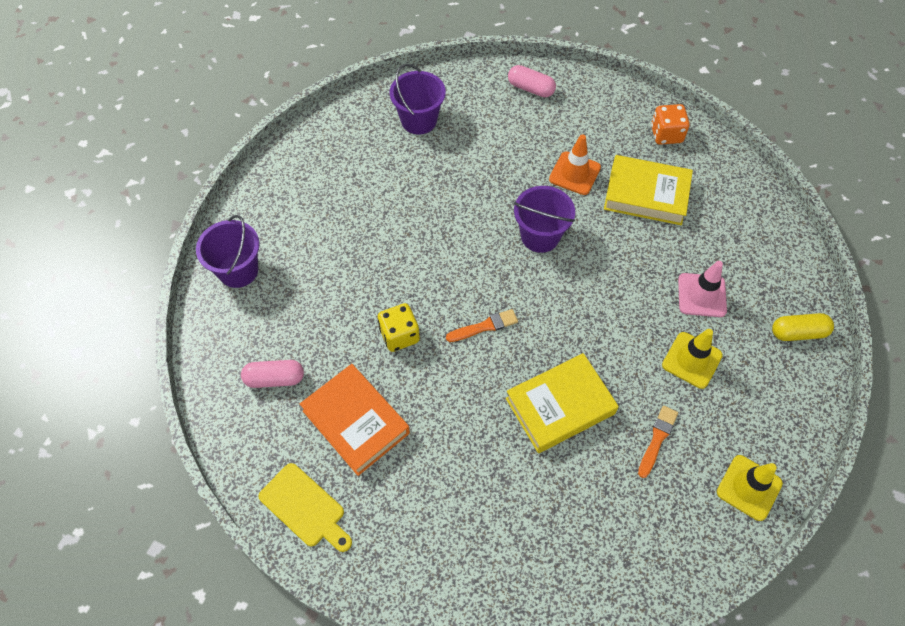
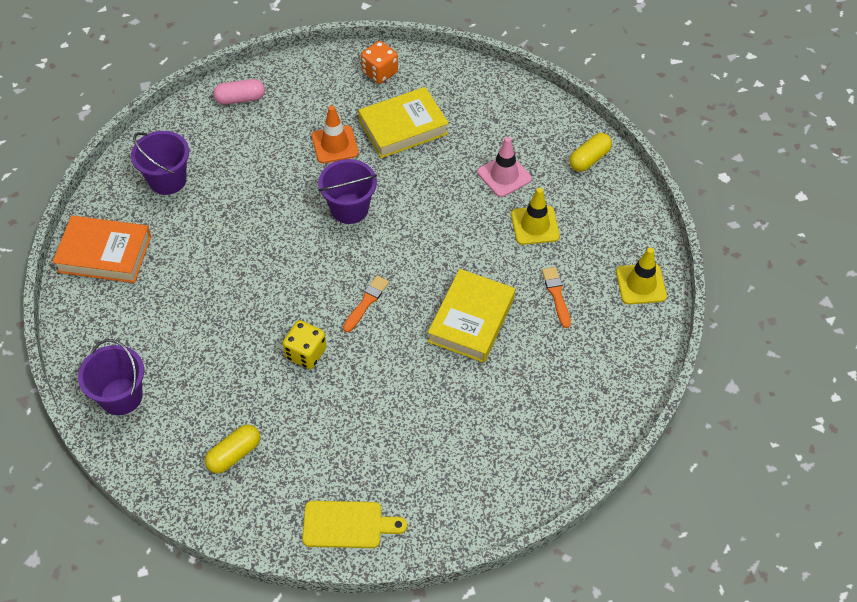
camera: 40 degrees left, 5 degrees down
(275, 378) = (234, 454): pink capsule -> yellow capsule
(356, 422) = (330, 438): orange book -> orange book (104, 254)

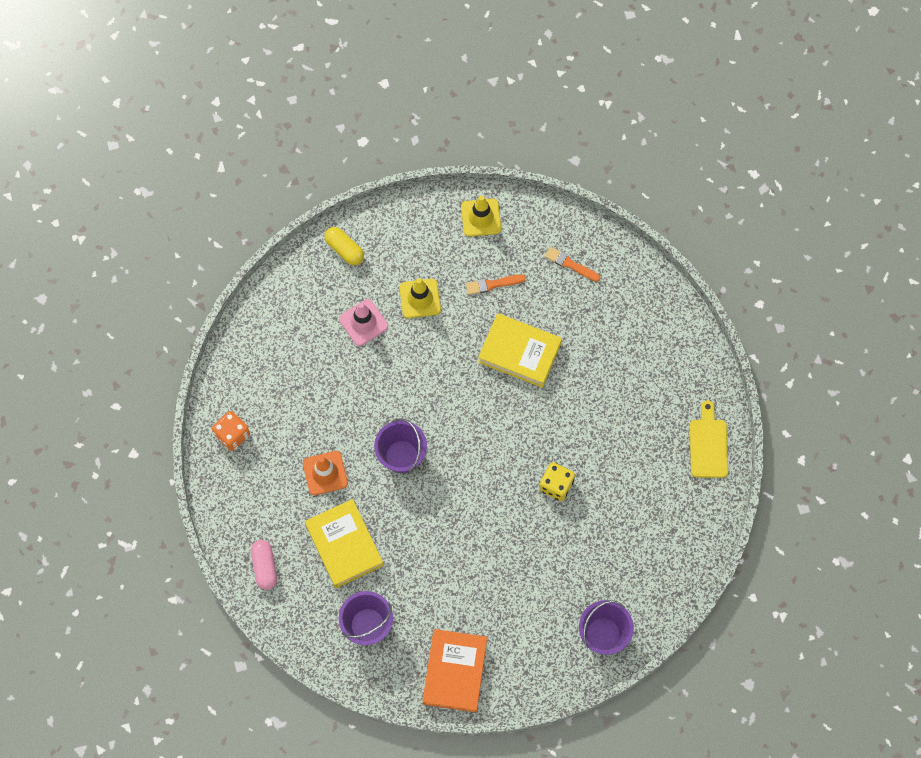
camera: 90 degrees left, 15 degrees up
(234, 454) = (652, 535): yellow capsule -> none
(366, 302) = (503, 438): orange brush -> orange brush (570, 264)
(403, 127) = (304, 411): yellow book -> yellow book (344, 545)

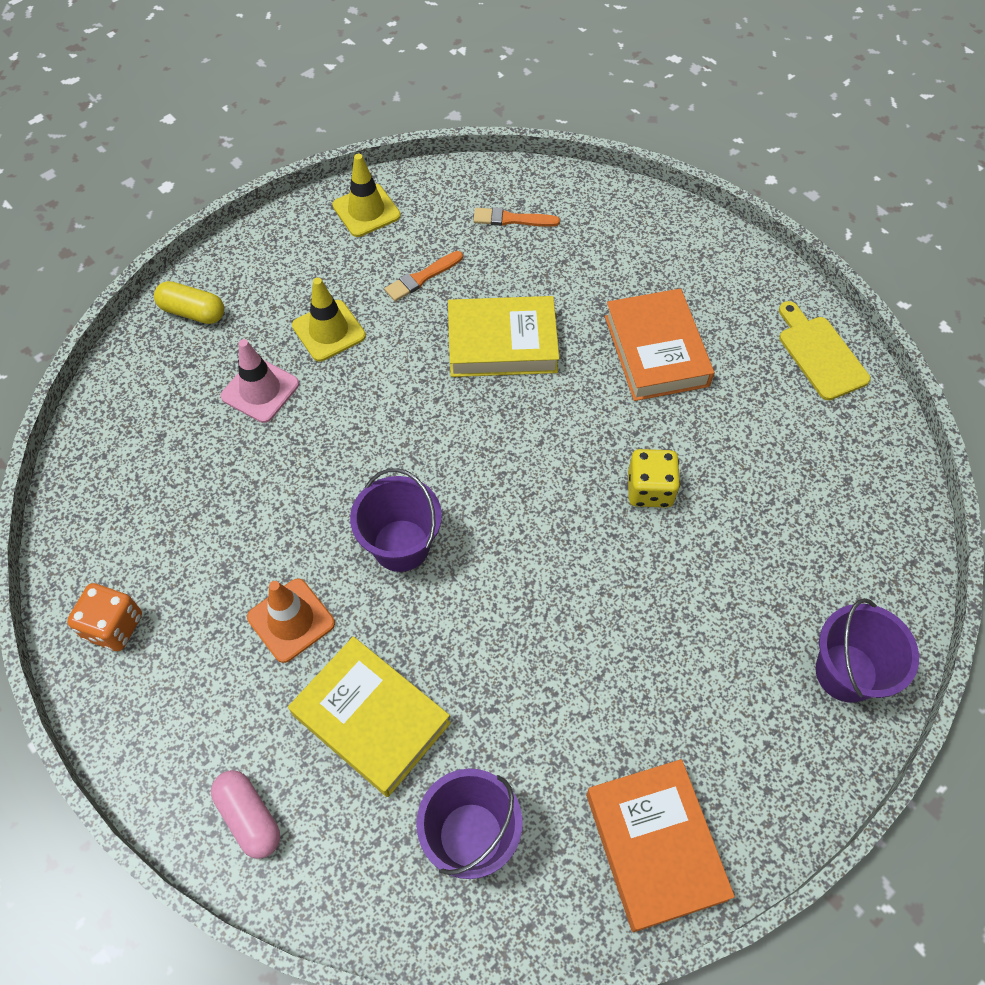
camera: 25 degrees left, 10 degrees down
(609, 398) = (656, 351): none -> orange book

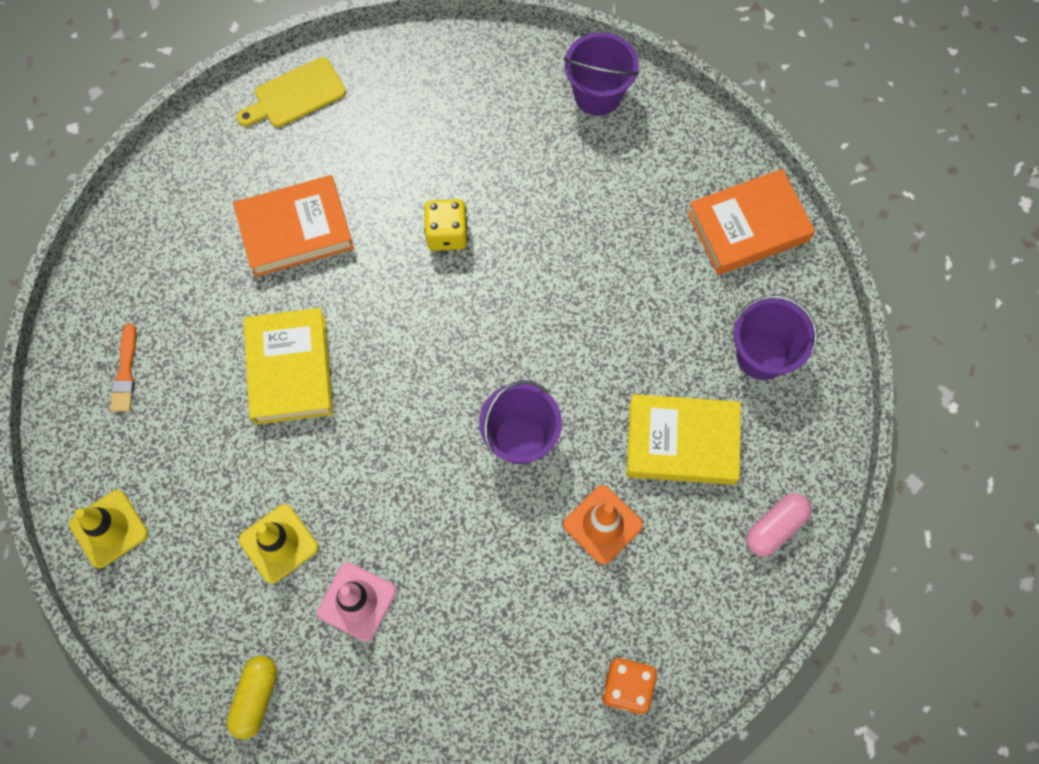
camera: 95 degrees left, 10 degrees up
(371, 719) = (682, 442): yellow book -> yellow book turned 60 degrees clockwise
(422, 278) = (206, 456): orange brush -> none

